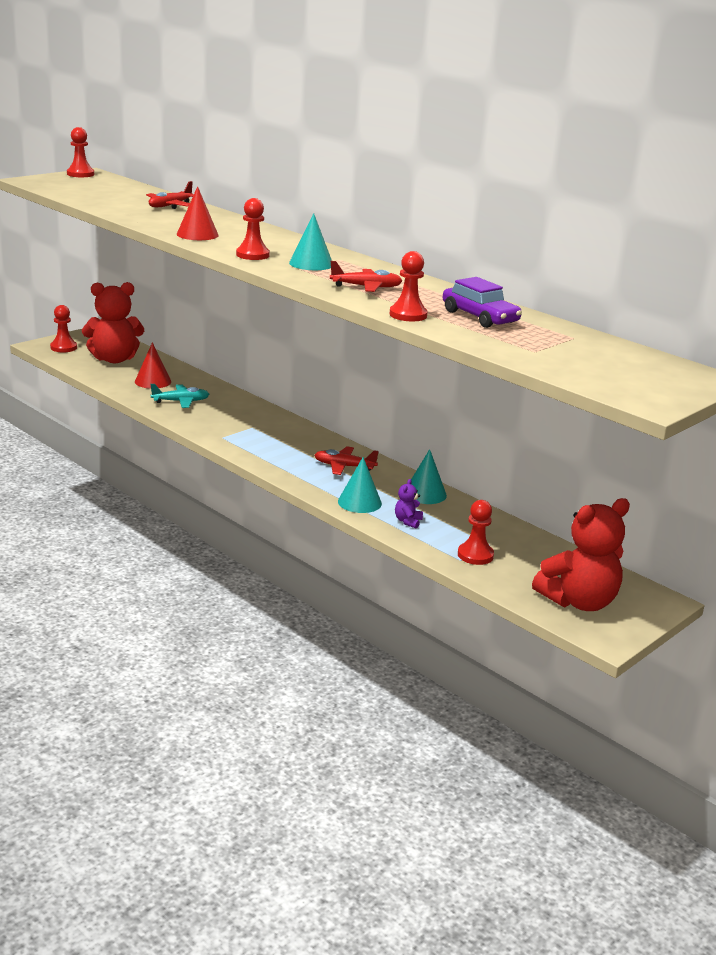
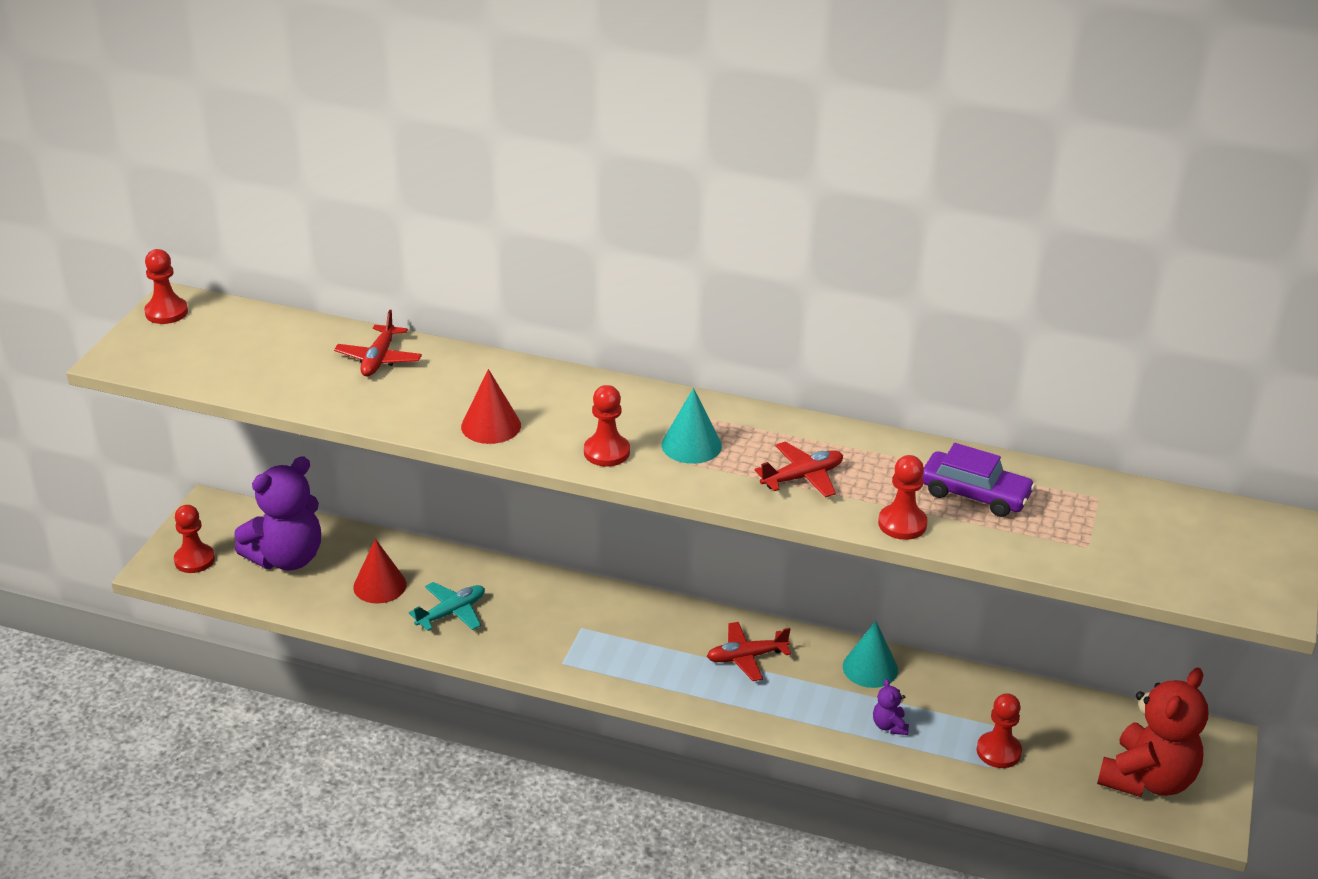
camera: 25 degrees left, 10 degrees up
(114, 359) = (287, 558): red teddy bear -> purple teddy bear
(359, 502) = (813, 715): turquoise cone -> none

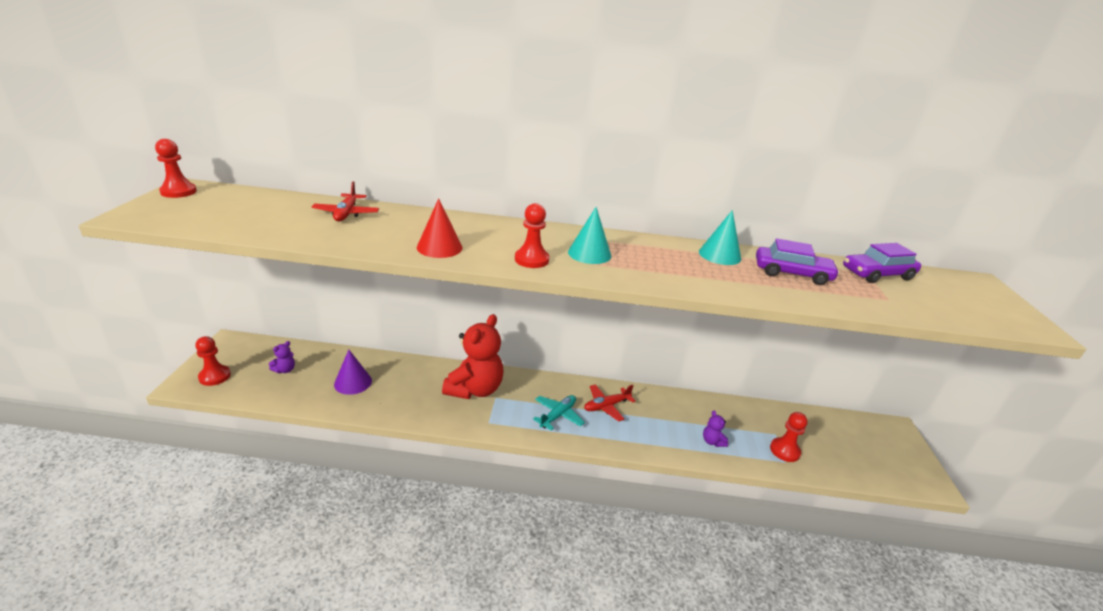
camera: 15 degrees left, 5 degrees down
(287, 558) = (285, 370): purple teddy bear -> purple teddy bear, size x0.41
(380, 585) = (353, 382): red cone -> purple cone
(451, 613) = (405, 396): turquoise plane -> turquoise plane (558, 415)
(802, 477) = (675, 269): red plane -> none
(870, 668) = (683, 405): turquoise cone -> turquoise cone (719, 255)
(902, 524) = (762, 292): red pawn -> none
(1113, 502) = (877, 274): none -> purple car
(1147, 779) = (877, 458): red teddy bear -> red teddy bear (475, 389)

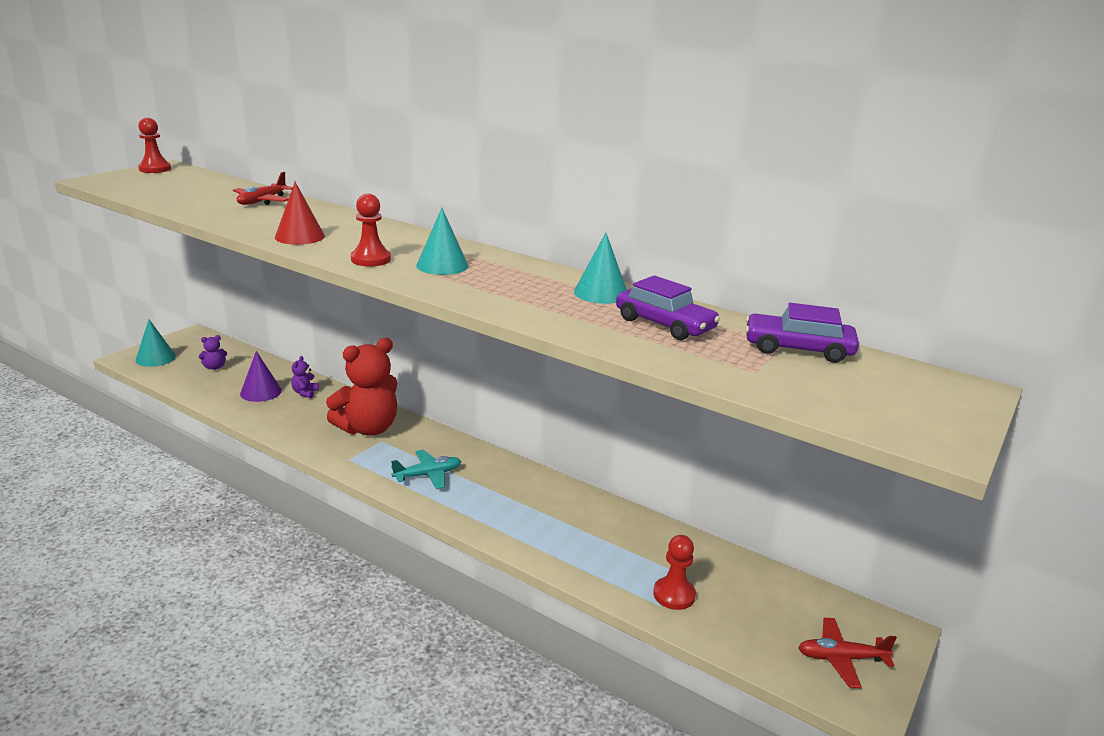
camera: 30 degrees right, 5 degrees down
(215, 376) = (155, 358): red pawn -> turquoise cone
(606, 406) = (494, 483): red plane -> red plane (841, 658)
(712, 441) = (584, 554): purple teddy bear -> purple teddy bear (305, 393)

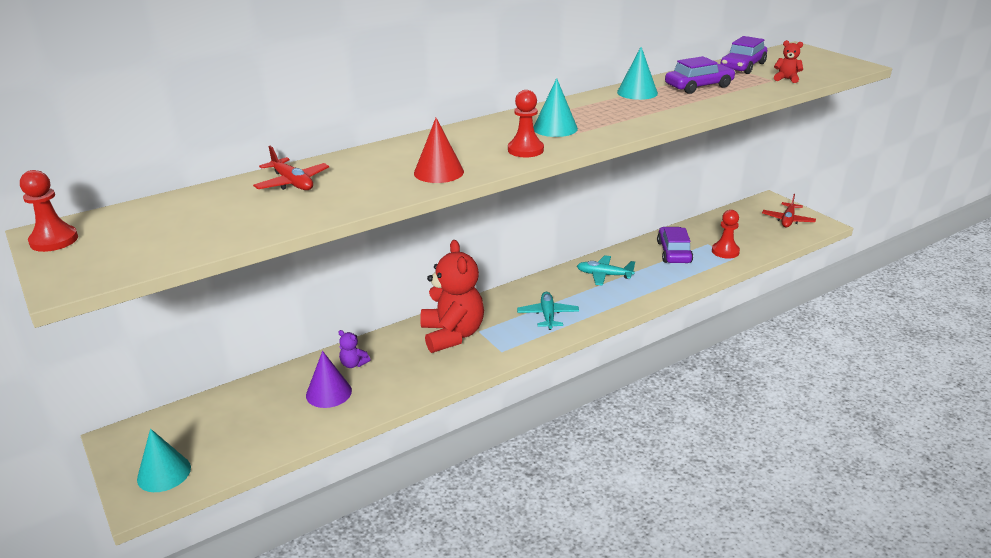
camera: 65 degrees left, 5 degrees up
(214, 367) = (236, 423): purple teddy bear -> none
(537, 499) = (604, 275): none -> turquoise plane
(635, 547) = (674, 252): none -> purple car
(773, 381) = (786, 79): none -> red teddy bear

